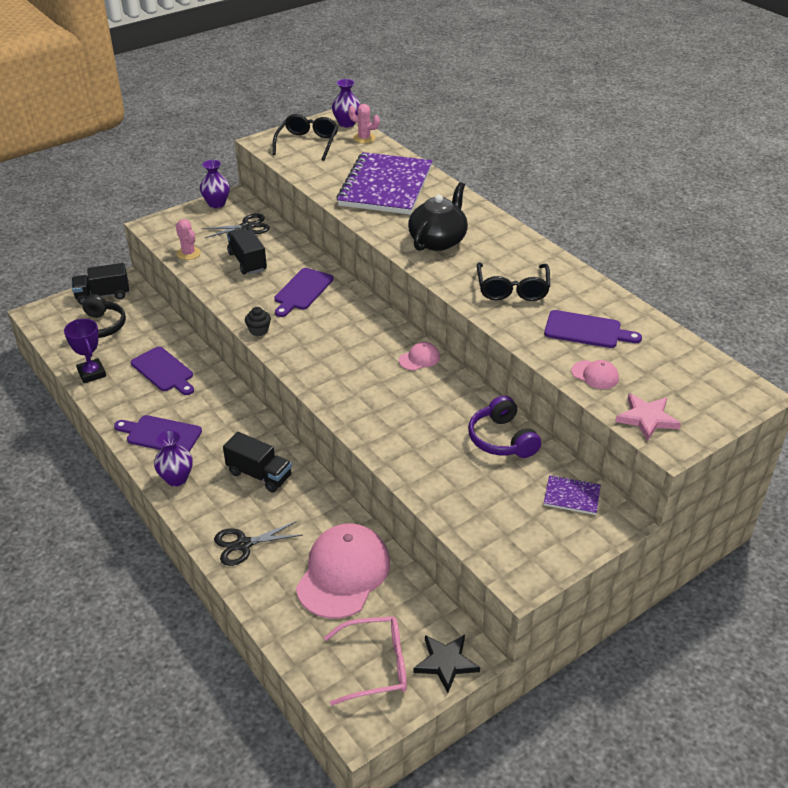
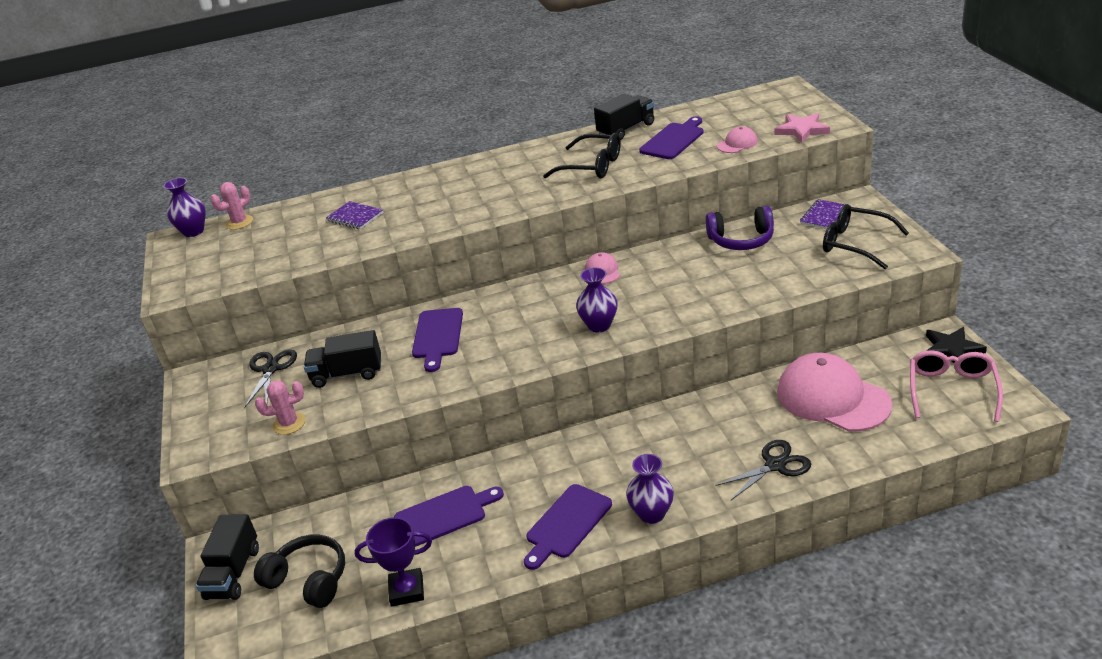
camera: 65 degrees left, 5 degrees down
(216, 203) = (194, 392): purple vase -> purple vase (599, 325)
(243, 544) = (775, 465): black scissors -> black scissors turned 120 degrees counterclockwise
(259, 330) = (492, 374): black cupcake -> none
(259, 475) = (670, 444): black truck -> black truck (626, 129)
(302, 291) = (437, 336): purple cutting board -> purple cutting board turned 45 degrees clockwise
(307, 143) = (209, 261): black glasses -> black glasses (855, 244)
(386, 186) = (355, 217): purple notebook -> purple notebook, size x0.41
(438, 240) = (483, 196): black teapot -> none

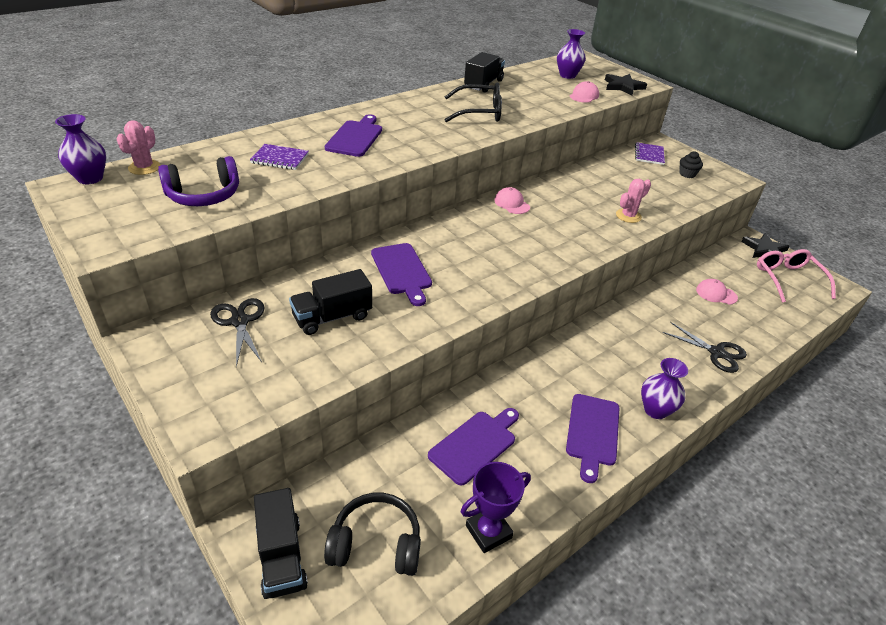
camera: 30 degrees left, 5 degrees up
(289, 423) = (300, 378): pink cactus -> pink cactus (628, 216)
(599, 325) = (544, 249): purple vase -> purple vase (567, 75)
(673, 140) = (530, 92): purple cutting board -> purple cutting board (355, 137)
(741, 240) = (603, 174): purple headphones -> purple headphones (204, 195)
(775, 465) = (716, 353): black scissors -> black scissors turned 90 degrees clockwise
(802, 130) = (623, 86): pink star -> black star
(832, 398) = (716, 294): pink cap -> pink cap, size x0.44
(855, 244) = (687, 174): black glasses -> black cupcake

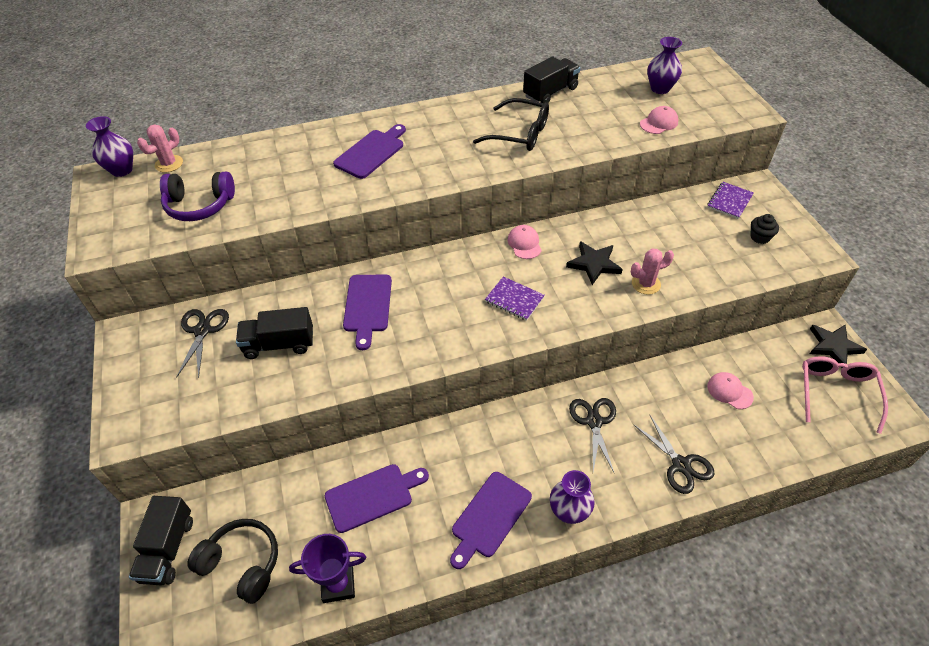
camera: 25 degrees right, 10 degrees up
(280, 159) = (286, 170): purple notebook -> purple notebook (514, 299)
(623, 86) = (719, 114): black star -> black star (594, 264)
(630, 337) = (594, 421): none -> black scissors

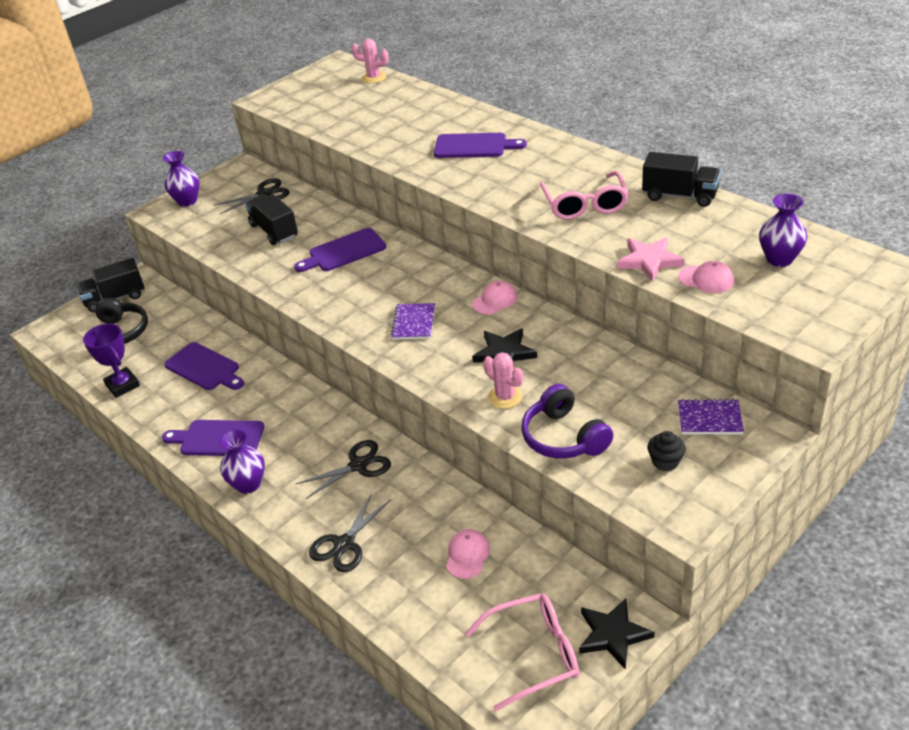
camera: 65 degrees right, 10 degrees down
(122, 170) = (350, 66): purple vase -> purple vase (187, 201)
(199, 205) = (339, 110): purple headphones -> purple headphones (563, 437)
(519, 134) = (585, 205): black glasses -> pink glasses
(618, 135) = (649, 261): none -> pink star

